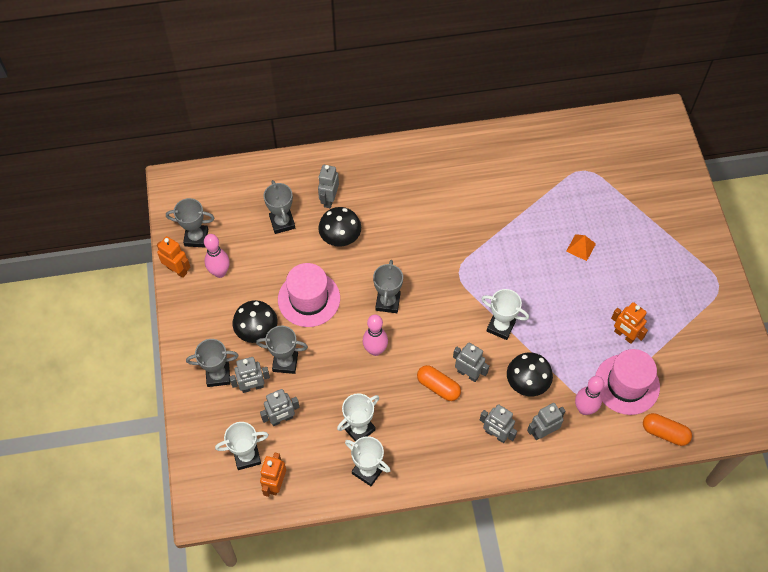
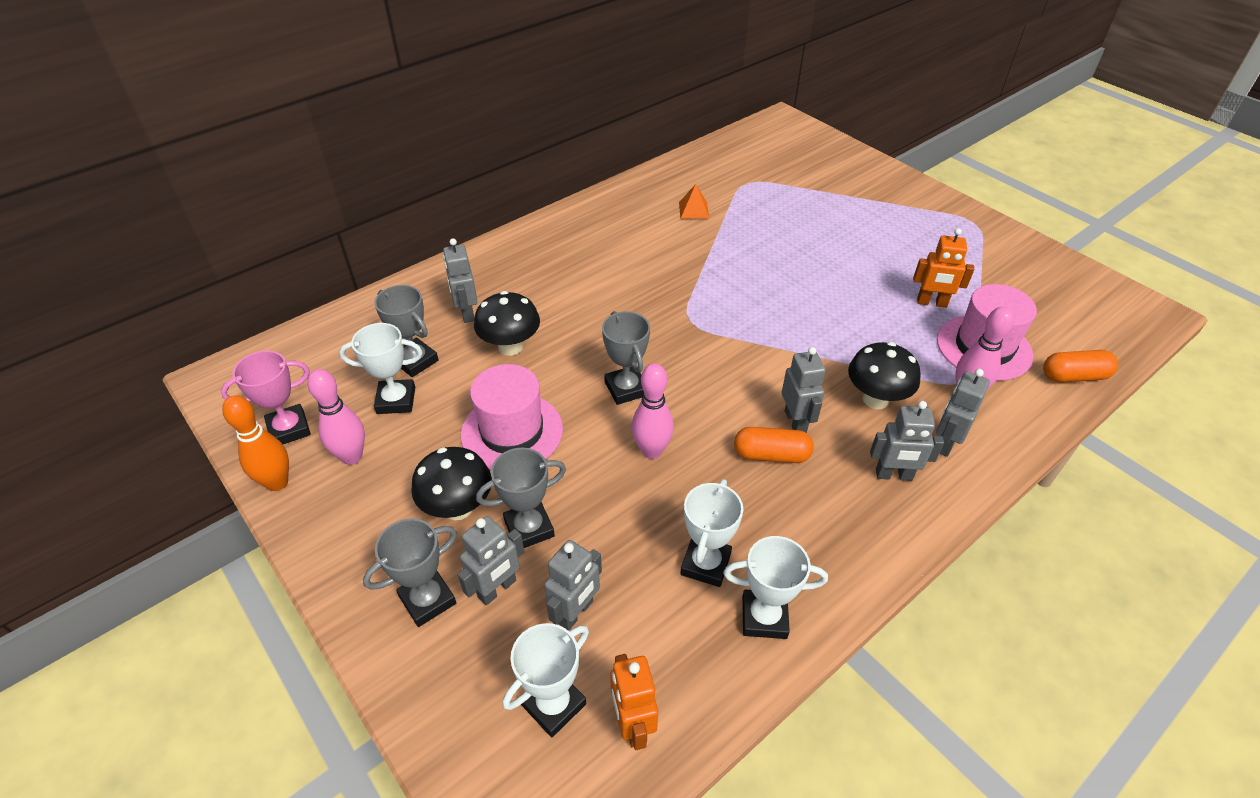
camera: 30 degrees left, 15 degrees down
(177, 270) = (277, 482): orange robot -> orange bowling pin
(196, 237) = (289, 429): grey trophy -> pink trophy
(468, 373) = (795, 421): grey robot -> grey robot turned 75 degrees clockwise
(500, 326) = (789, 354): white trophy -> white trophy (396, 400)
(581, 247) = (807, 245): orange pyramid -> orange pyramid (693, 210)

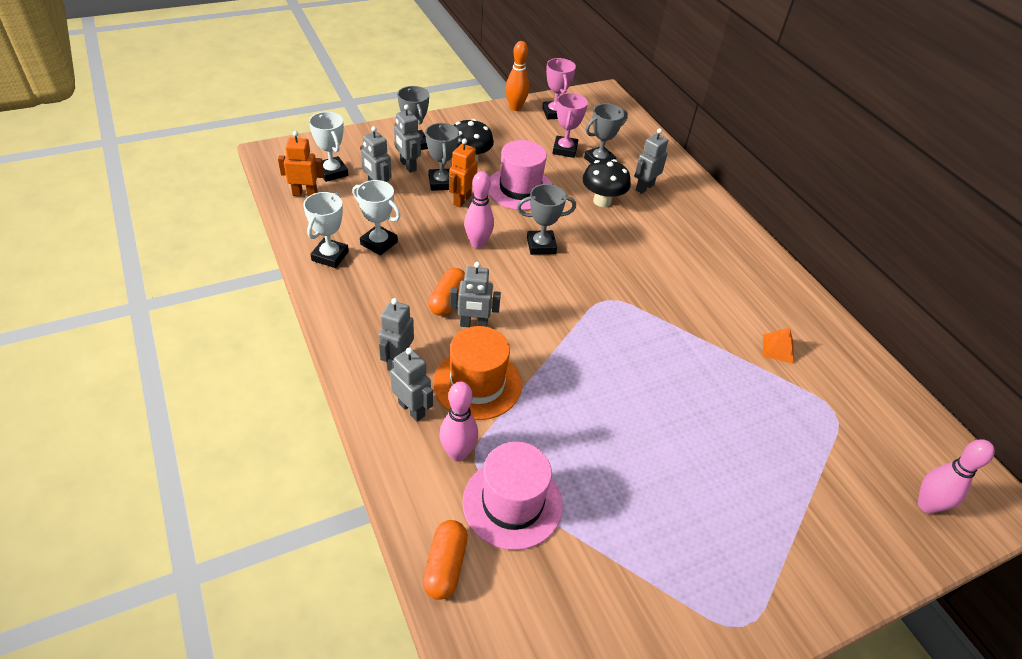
camera: 100 degrees right, 0 degrees up
(352, 456) = (524, 131): pink bowling pin -> pink bowling pin (927, 505)
(396, 400) = (565, 150): white trophy -> pink trophy
(466, 313) = (644, 187): grey robot -> grey robot turned 45 degrees counterclockwise
(875, 399) = (477, 384): black mushroom -> orange hat
(931, 303) = (592, 491): orange robot -> orange robot (462, 200)

